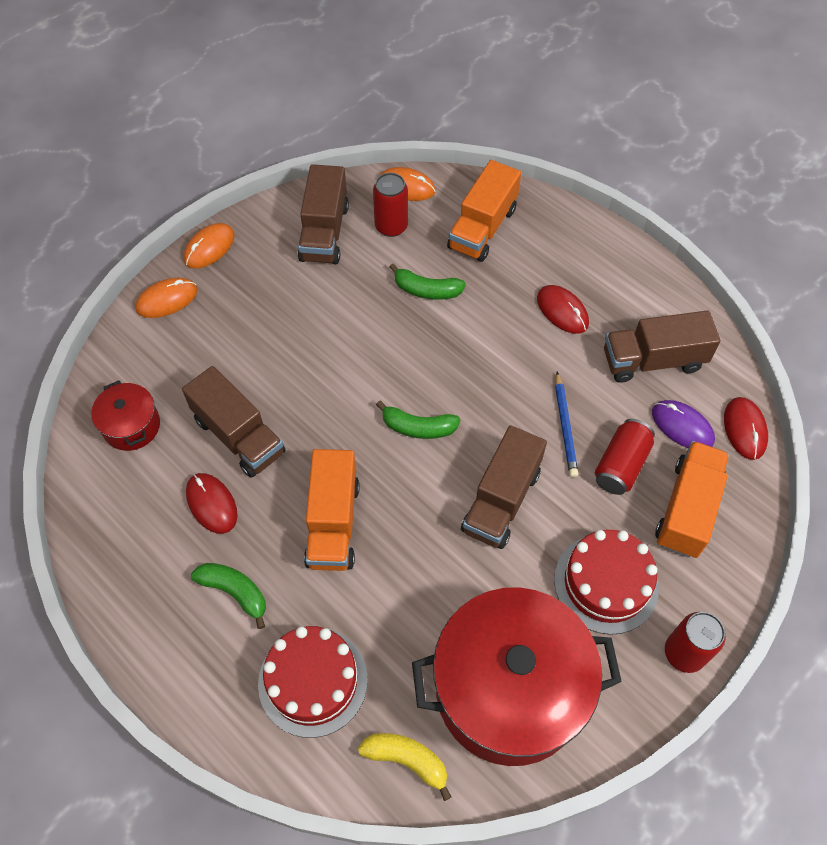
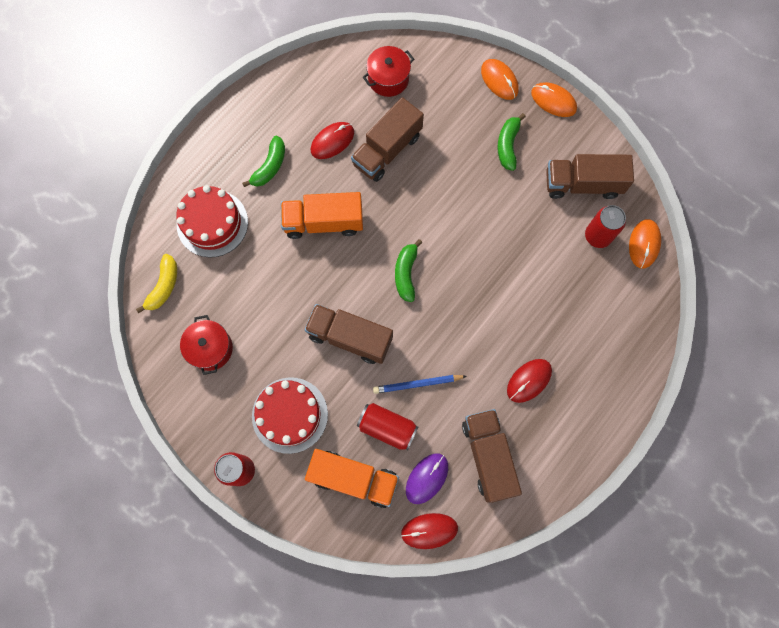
camera: 85 degrees right, 15 degrees up
(427, 290) = (535, 270): green banana -> green banana (508, 145)
(482, 228) = (608, 311): orange truck -> none
(509, 690) = (210, 348): red pot -> red pot, size x0.45

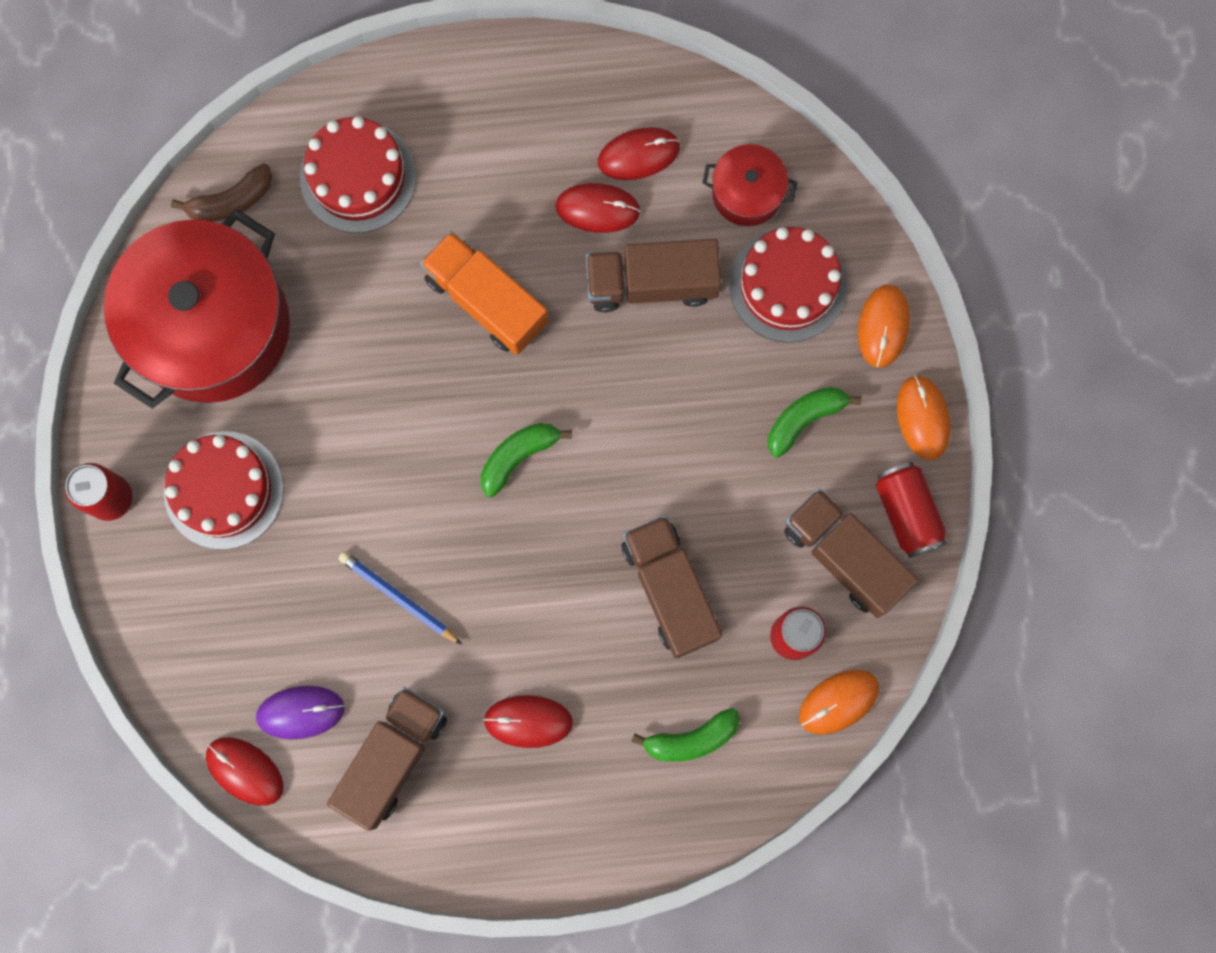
camera: 45 degrees right, 5 degrees up
(164, 286) = (231, 201): yellow banana -> brown banana
(210, 348) = (212, 326): red pot -> red pot, size x2.22
(270, 166) = (492, 169): green banana -> green banana (691, 739)
(327, 104) = (638, 155): none -> red mouse
(350, 337) = (378, 468): brown truck -> brown truck (670, 590)
(353, 478) = (222, 631): orange truck -> none
(387, 428) = (314, 612): red can -> red can (907, 512)
(444, 99) = (787, 285): none -> red cake

